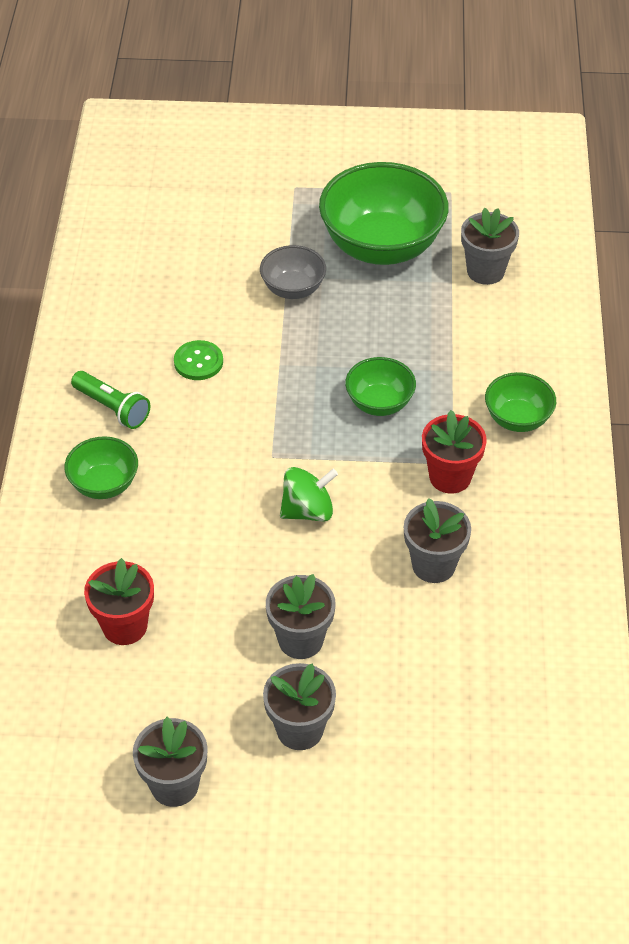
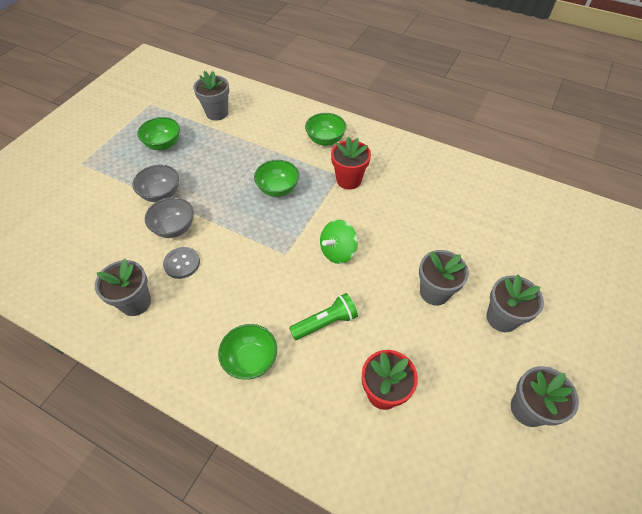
camera: 65 degrees left, 5 degrees up
(113, 408) = (185, 329): green flashlight -> green flashlight (325, 322)
(198, 362) = (182, 263): green button -> grey button
(247, 329) = (174, 228): none -> grey bowl
(308, 511) = (338, 251): green spinning top -> green spinning top turned 135 degrees counterclockwise
(382, 246) = (163, 144): green bowl -> green bowl, size x0.51
(433, 565) = (406, 210): grey flower pot -> grey flower pot (135, 302)

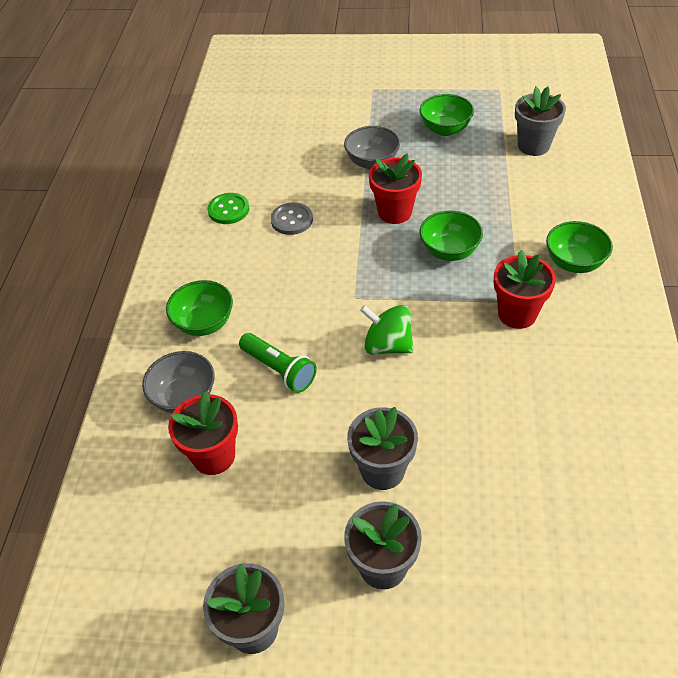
camera: 70 degrees right, 5 degrees down
(135, 302) = (228, 210): grey flower pot -> green button
(174, 228) = (333, 193): grey bowl -> grey bowl (184, 397)
(221, 201) = (394, 212): none -> red flower pot

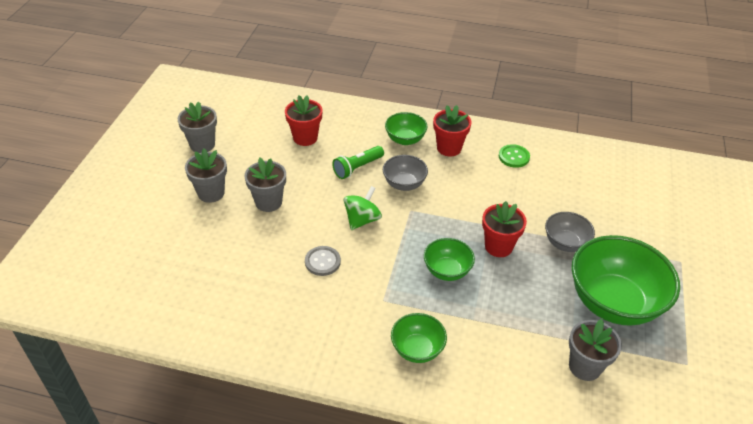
camera: 95 degrees right, 5 degrees down
(184, 397) = (349, 129): grey bowl -> grey bowl (404, 184)
(292, 220) = (497, 188): grey button -> grey button (322, 262)
(445, 129) = (613, 302): green bowl -> green bowl, size x1.97
(517, 314) = (371, 296): red flower pot -> red flower pot (449, 148)

